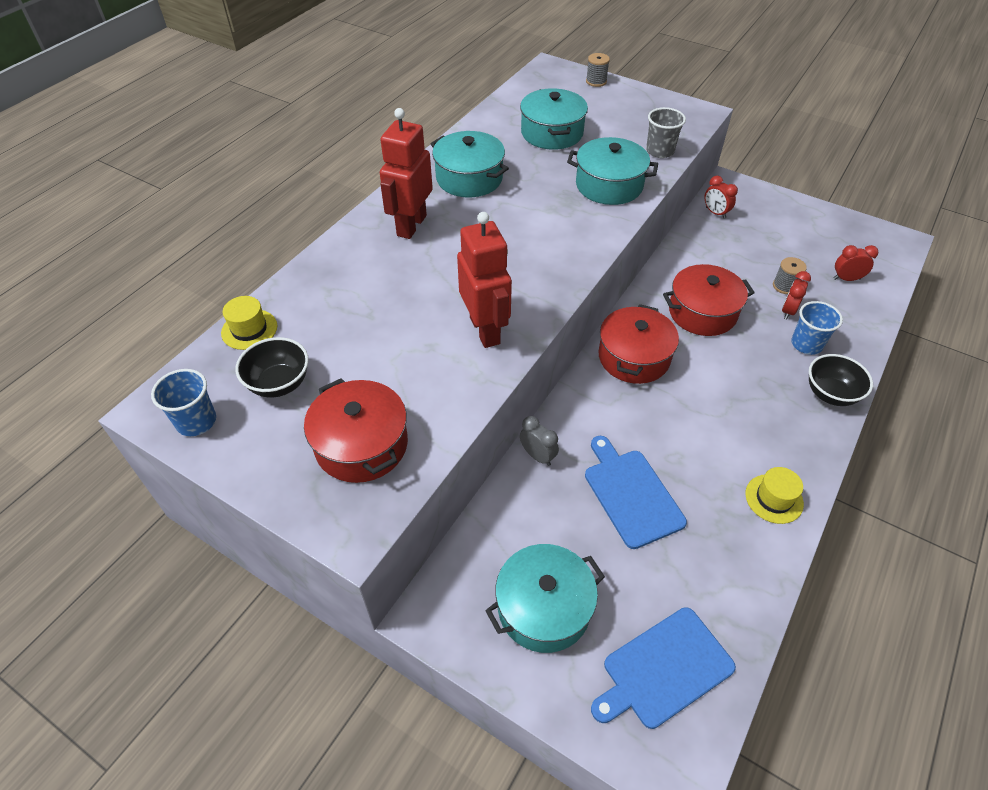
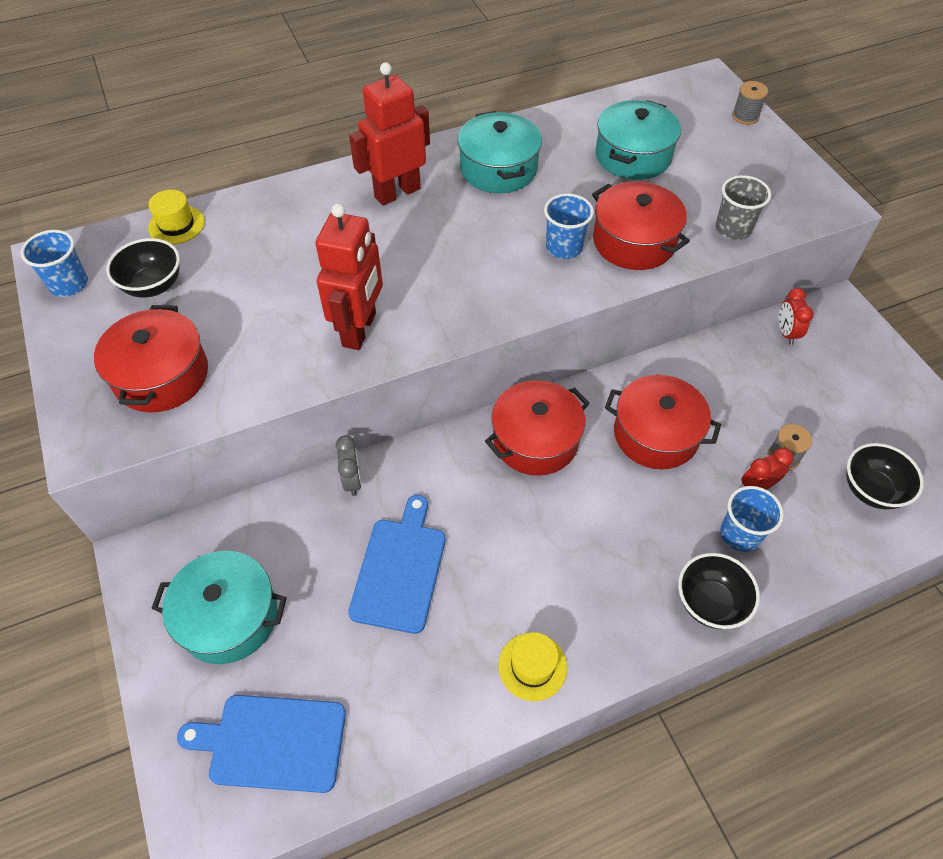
camera: 35 degrees right, 5 degrees up
(568, 209) = (564, 247): none -> blue cup
(609, 185) = (634, 241): turquoise pot -> red pot
(846, 279) = (871, 490): red clock -> black bowl

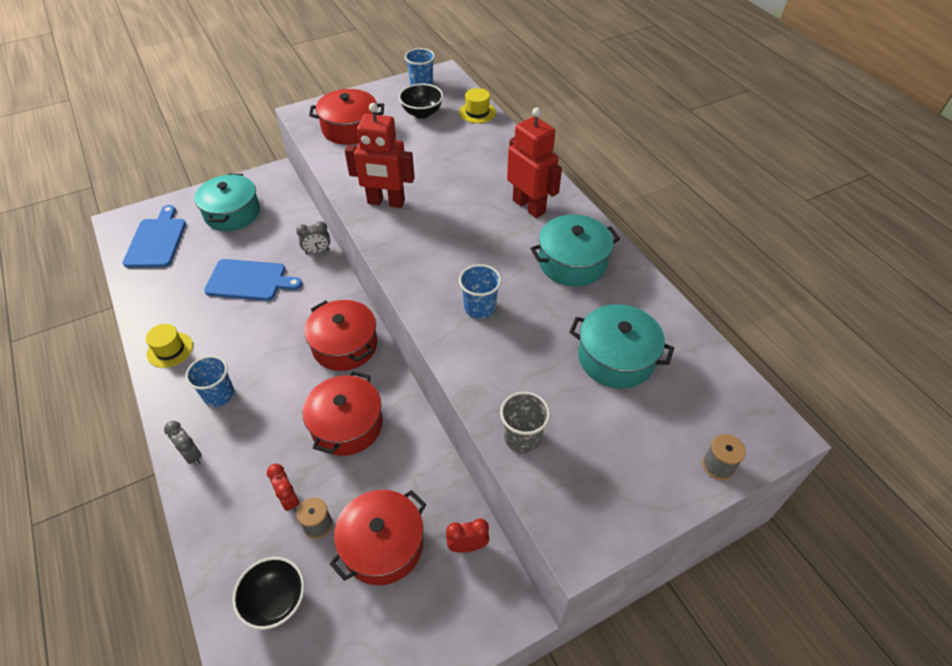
camera: 85 degrees right, 5 degrees down
(634, 241) = (493, 356): red pot -> red pot (383, 545)
(710, 603) = (192, 455): black bowl -> grey clock
(740, 534) = (246, 481): blue cup -> blue cup (219, 394)

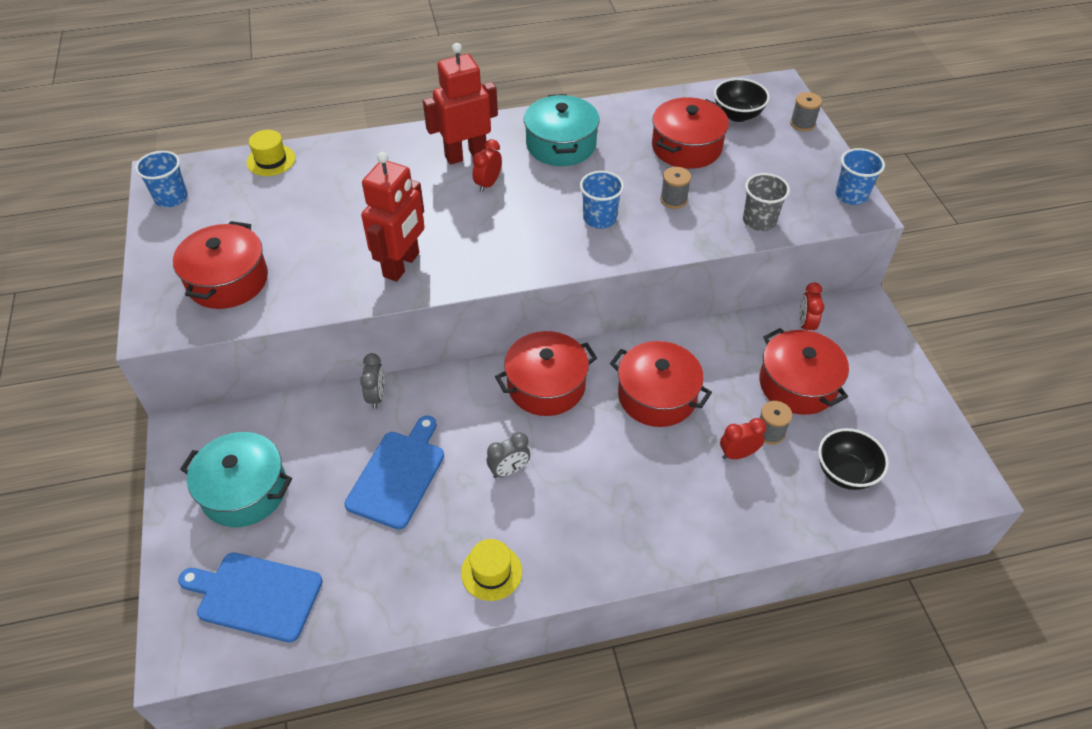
camera: 75 degrees left, 0 degrees up
(192, 455) = (665, 545): grey clock -> grey clock (509, 470)
(219, 394) = (583, 516): blue cup -> blue cup (851, 195)
(422, 113) = (239, 207): black bowl -> black bowl (737, 115)
(497, 227) = (488, 184): none -> red clock
(527, 359) = (673, 199): none -> grey spool
(616, 358) = (686, 147): turquoise pot -> red pot

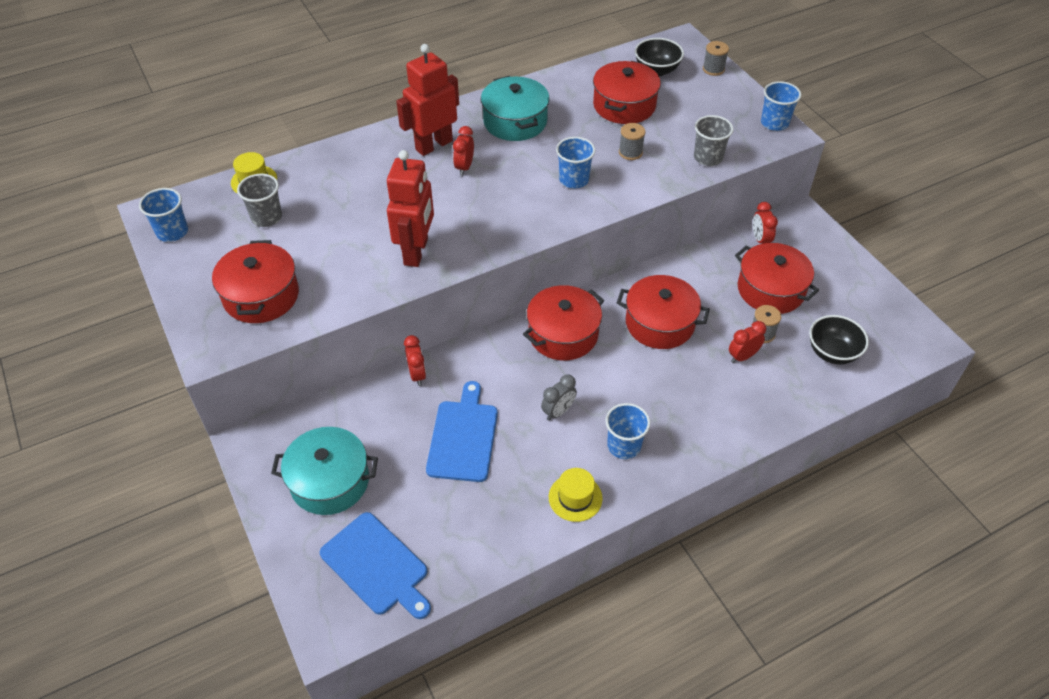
camera: 15 degrees left, 0 degrees up
(255, 595) = (377, 566): blue cutting board -> blue cutting board turned 135 degrees counterclockwise
(267, 200) = (266, 217): none -> grey cup
(377, 396) = (417, 374): grey clock -> red clock
(566, 526) = (624, 446): none -> blue cup

